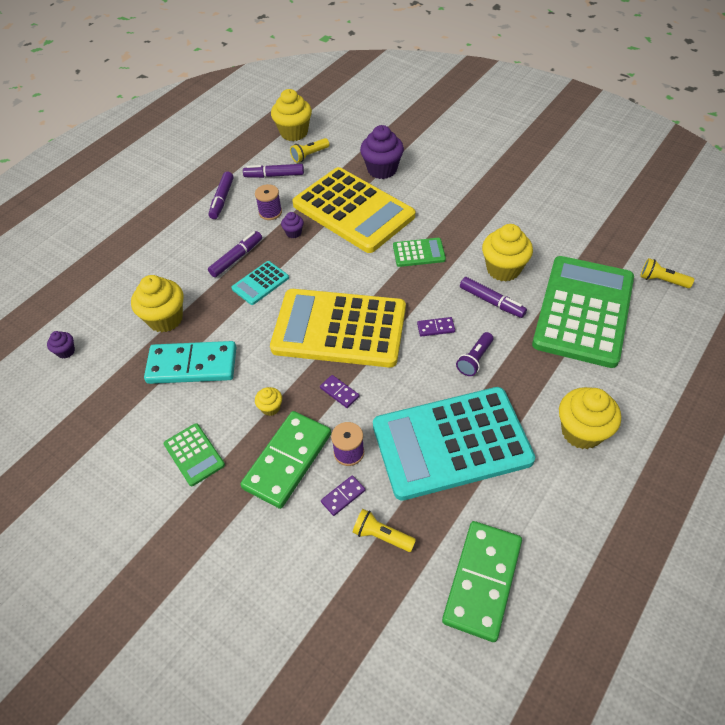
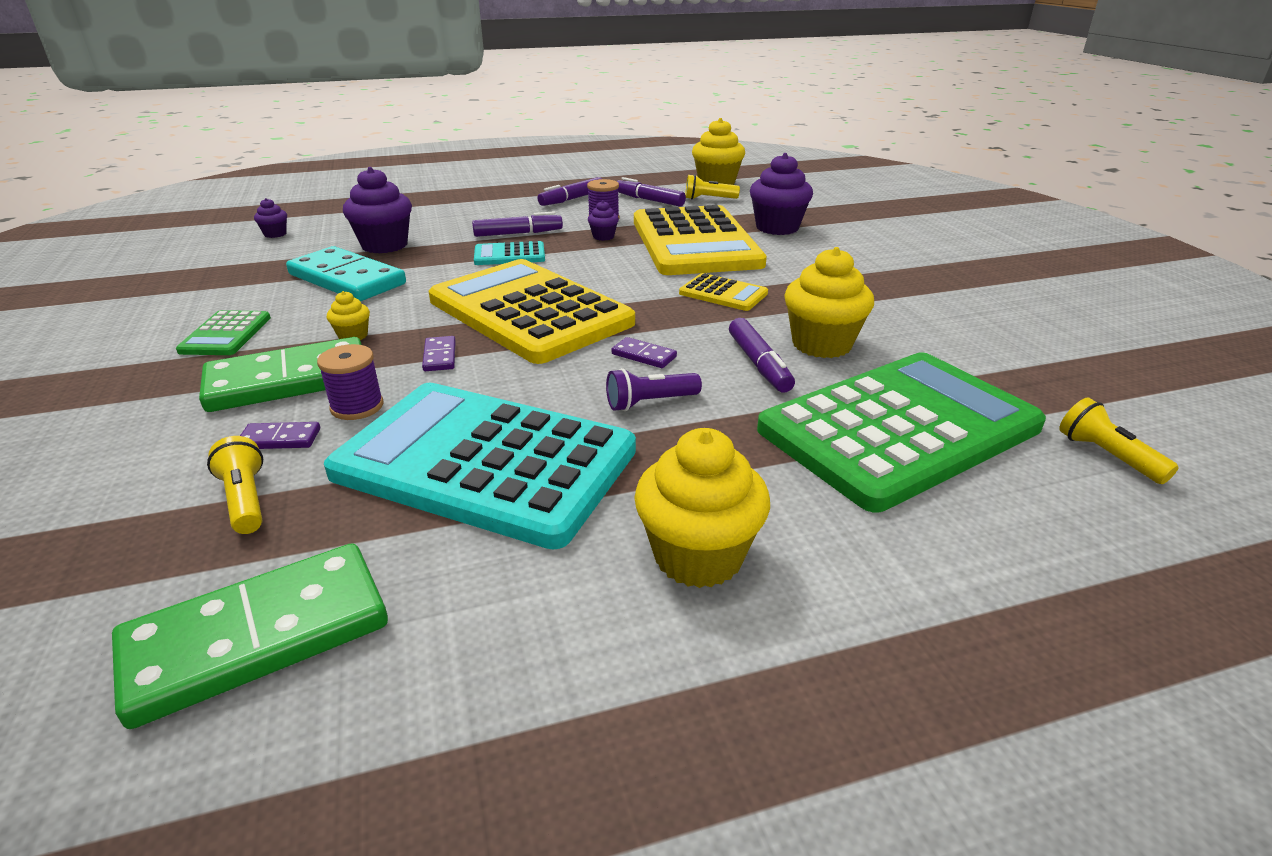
camera: 35 degrees right, 20 degrees down
(165, 319) = (384, 245): yellow cupcake -> purple cupcake
(419, 253) = (723, 293): green calculator -> yellow calculator

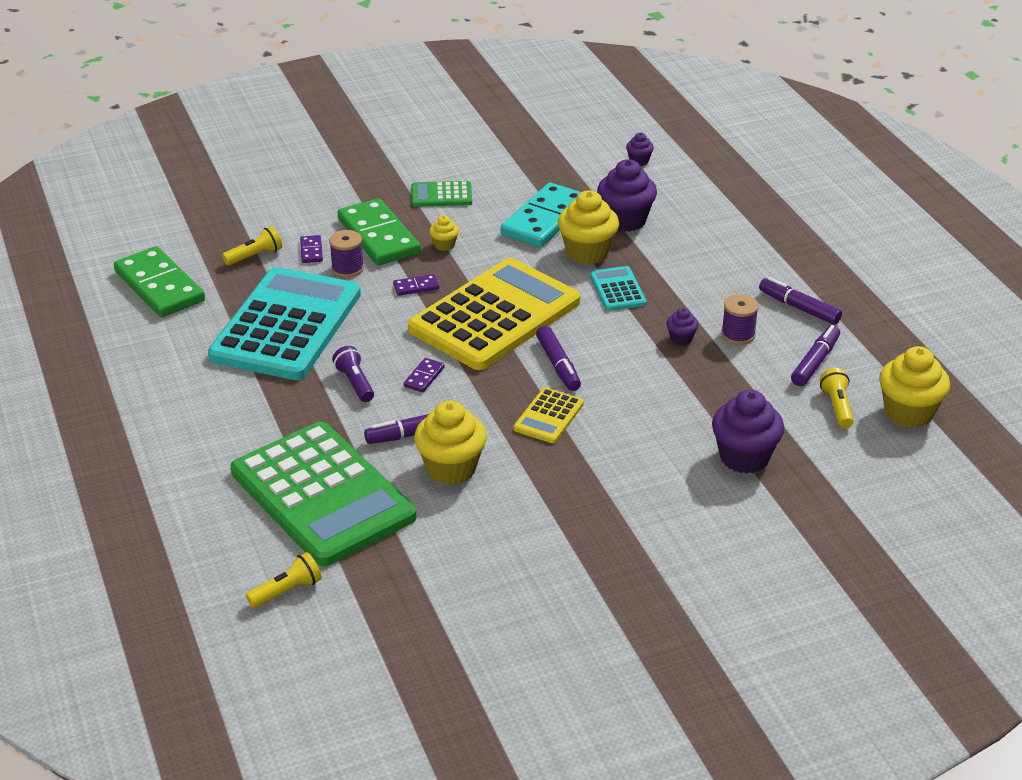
camera: 85 degrees right, 5 degrees up
(518, 233) = (676, 287): purple marker -> purple marker (558, 365)
(695, 242) = (679, 398): yellow calculator -> none
(698, 556) = (199, 406): yellow cupcake -> yellow cupcake (587, 252)

